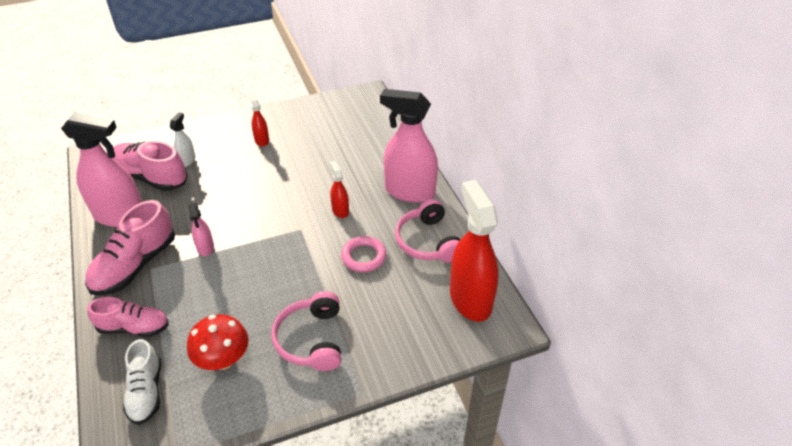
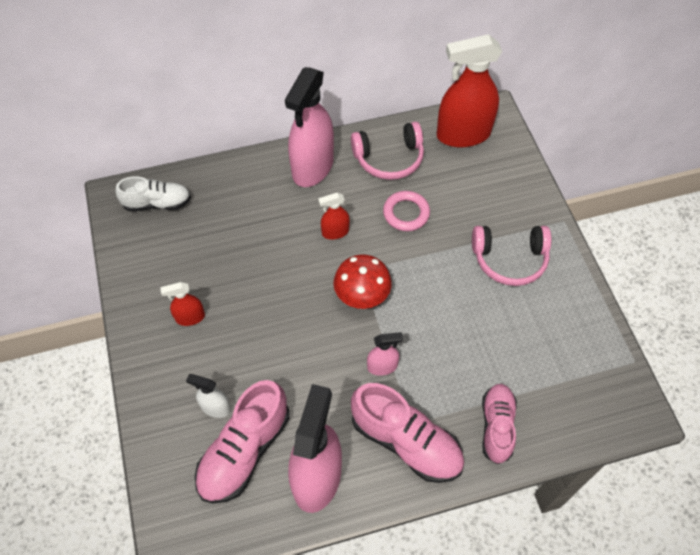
camera: 85 degrees left, 15 degrees up
(146, 391) = (574, 400): white shoe -> white shoe (157, 203)
(223, 360) = (534, 334): red mushroom -> red mushroom (362, 296)

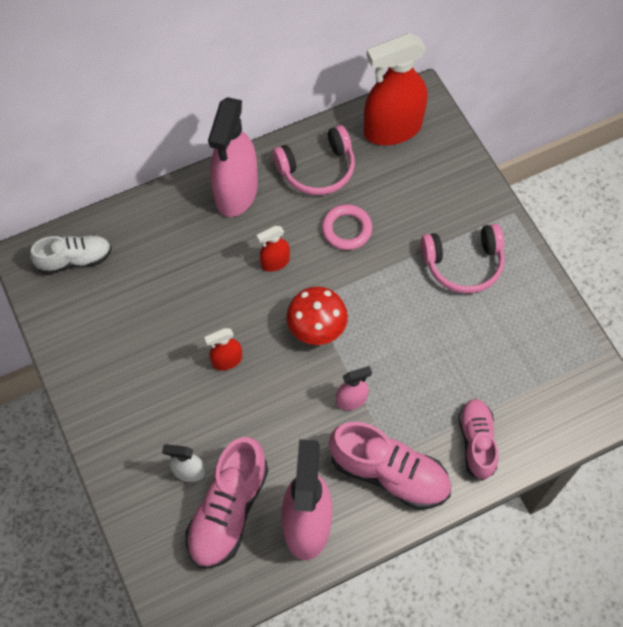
camera: 10 degrees left, 5 degrees up
(190, 317) = (140, 381): red spray bottle -> red spray bottle (227, 360)

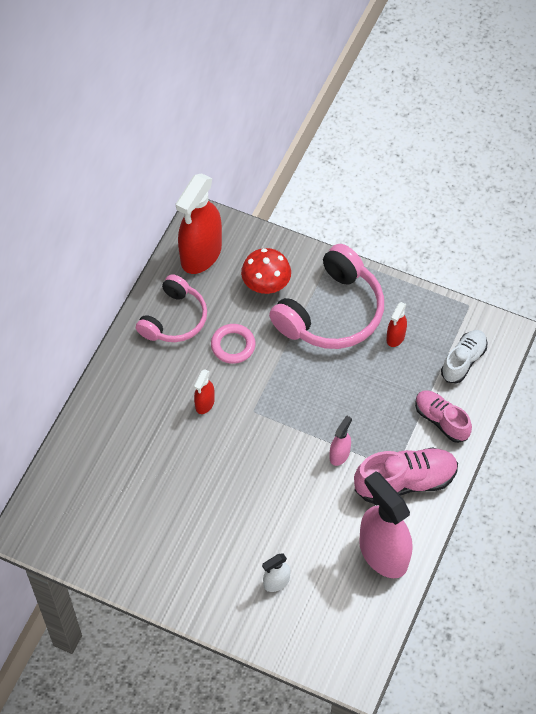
camera: 40 degrees left, 5 degrees down
(75, 259) = (59, 506): white shoe -> white shoe (463, 361)
(227, 360) = (233, 492): red spray bottle -> red spray bottle (395, 337)
(228, 510) = (325, 585): pink shoe -> none
(236, 192) = (131, 375): pink spray bottle -> none
(316, 328) = (274, 426): red mushroom -> red mushroom (266, 285)
(463, 263) = (331, 312): pink headphones -> pink headphones, size x1.56

